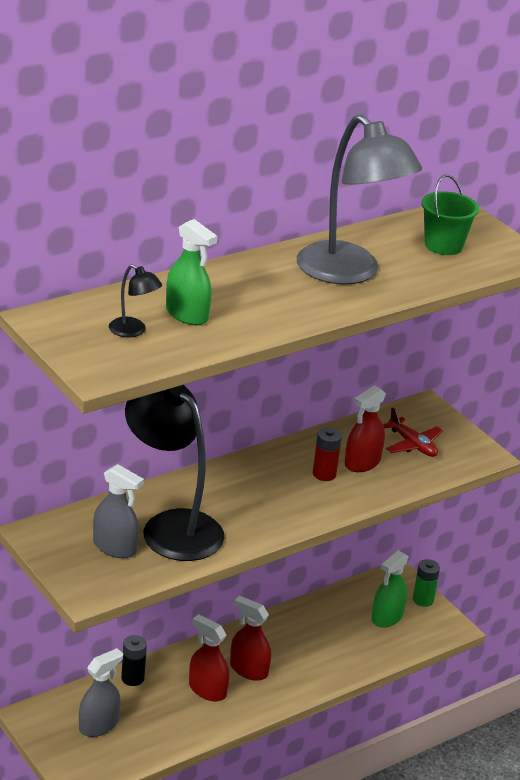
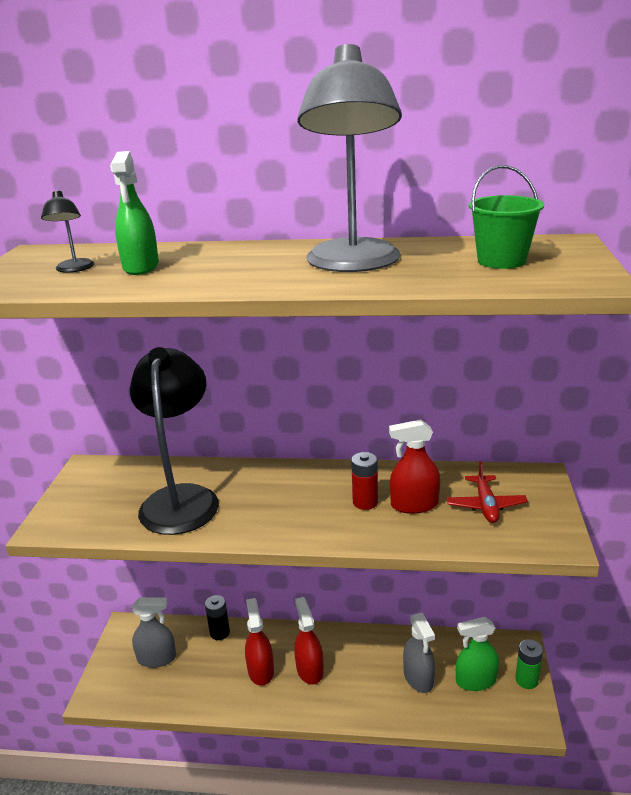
camera: 45 degrees right, 5 degrees down
(115, 547) = (119, 498): grey spray bottle -> grey spray bottle (418, 678)

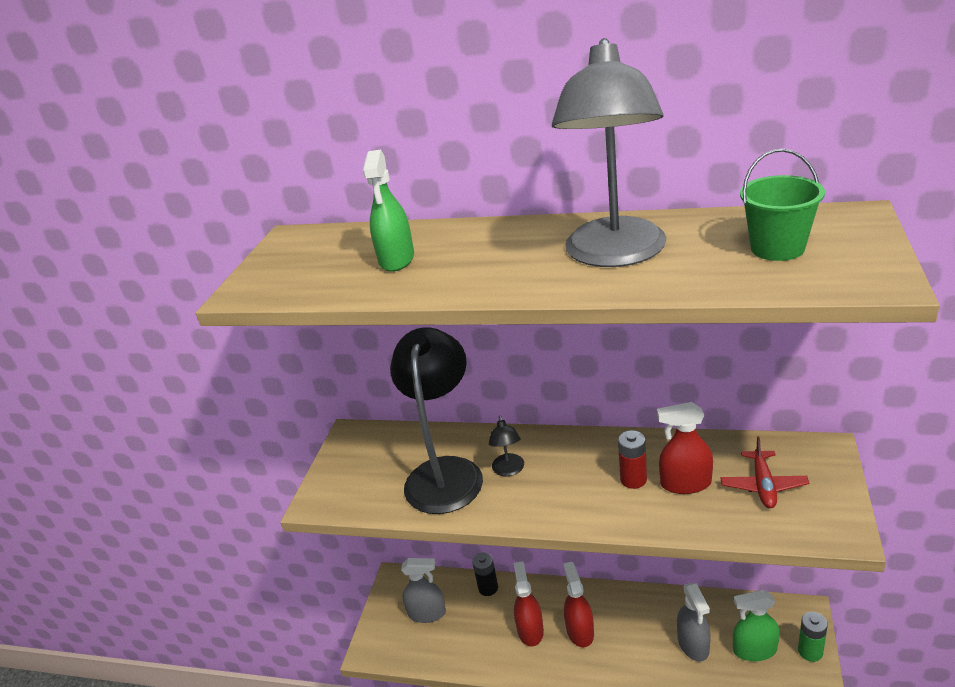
camera: 10 degrees right, 5 degrees up
(74, 269) = (331, 263): black lamp -> black lamp (509, 470)

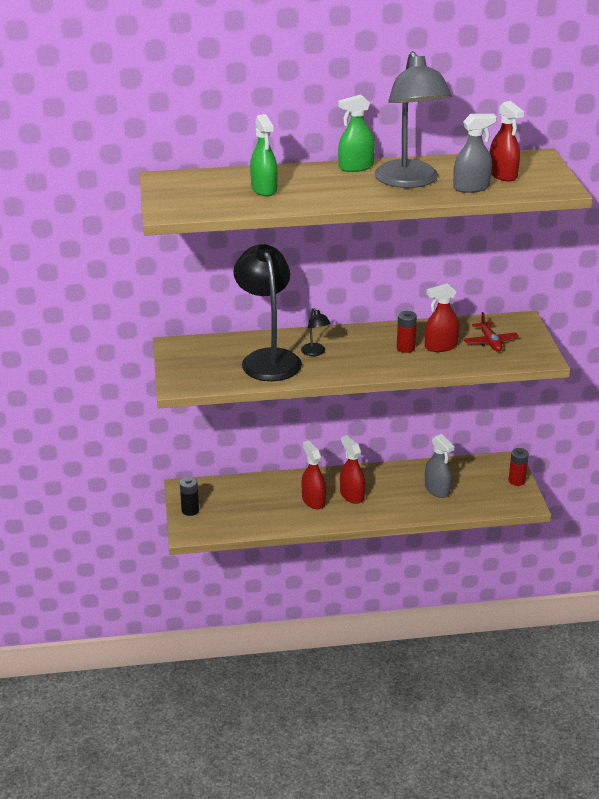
camera: 25 degrees left, 0 degrees up
(427, 613) = (224, 504): grey spray bottle -> grey spray bottle (471, 188)
(488, 588) = (267, 482): black battery -> black battery (190, 510)
(754, 650) = (480, 486): green spray bottle -> green spray bottle (356, 167)
(777, 248) = (503, 175): green bucket -> red spray bottle
(810, 651) = (516, 481): green battery -> red battery

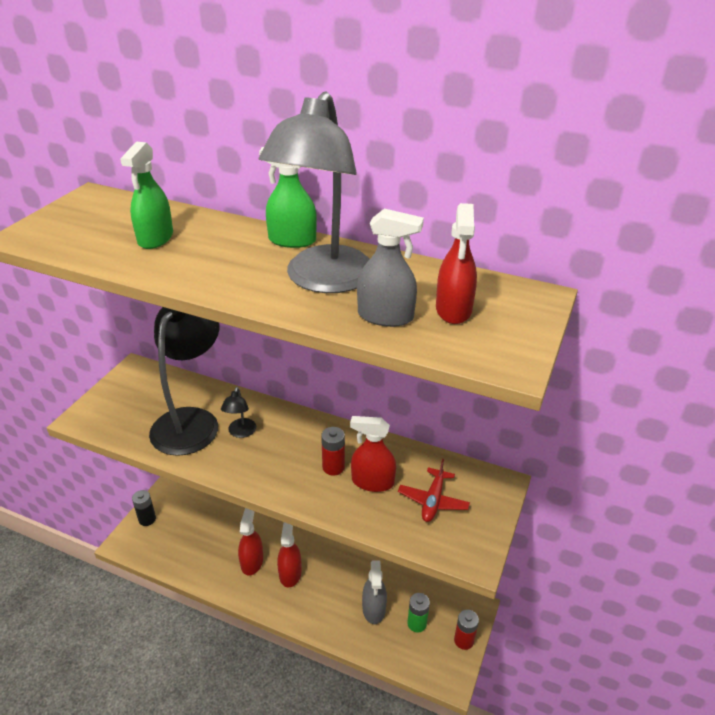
camera: 30 degrees right, 5 degrees up
(476, 485) = (417, 623): none -> green battery

